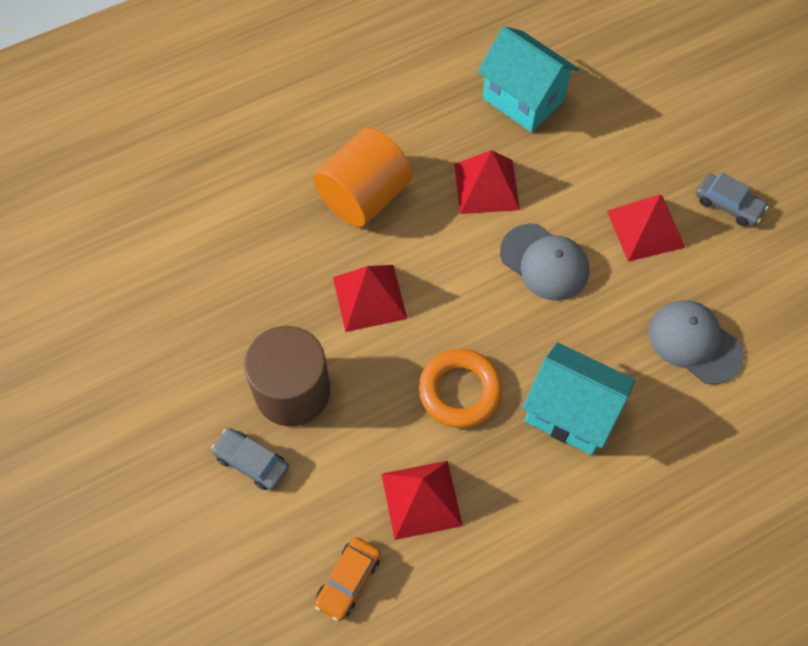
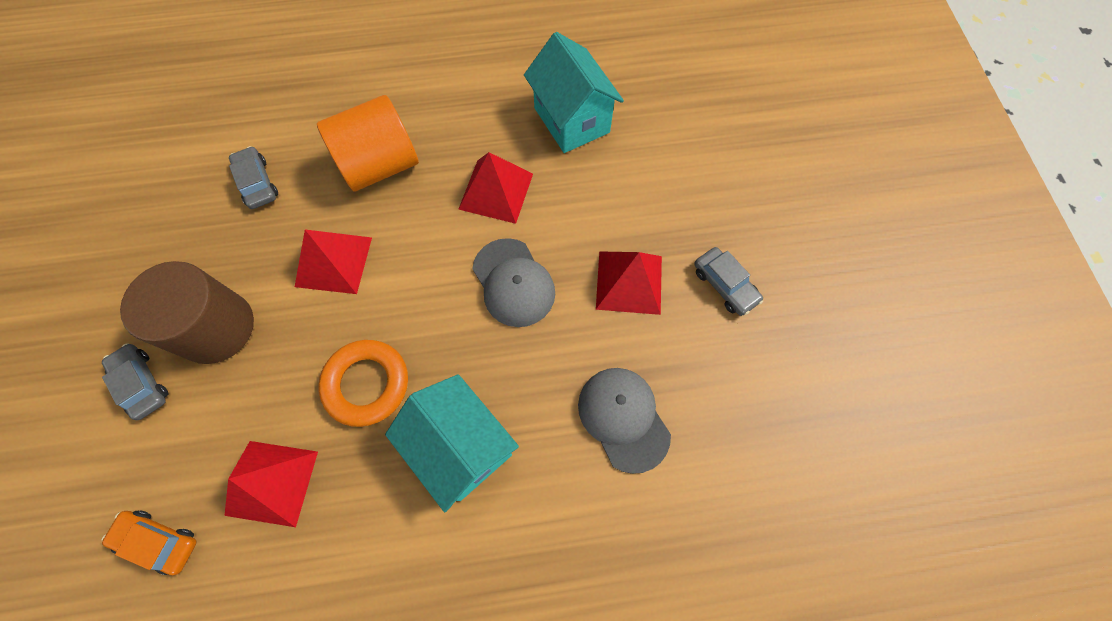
camera: 20 degrees right, 5 degrees up
(253, 250) = (257, 183): none -> grey car
(348, 580) = (158, 541): orange car -> orange car turned 60 degrees clockwise

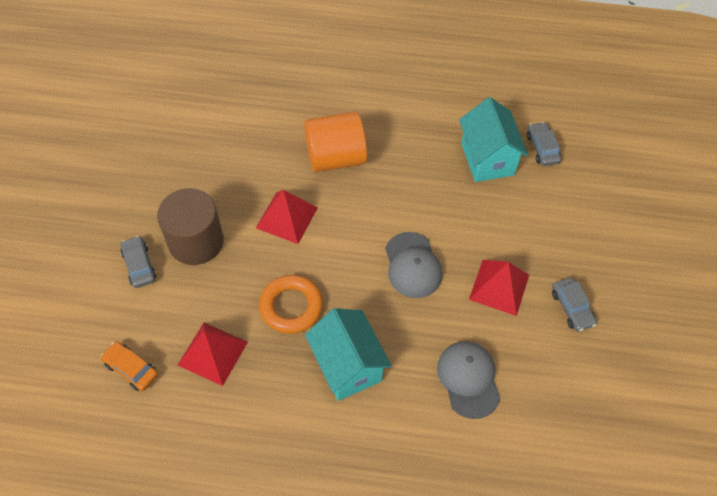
camera: 15 degrees right, 10 degrees down
(257, 183) = (244, 149): grey car -> grey car (542, 148)
(496, 191) = (416, 197): red pyramid -> none

